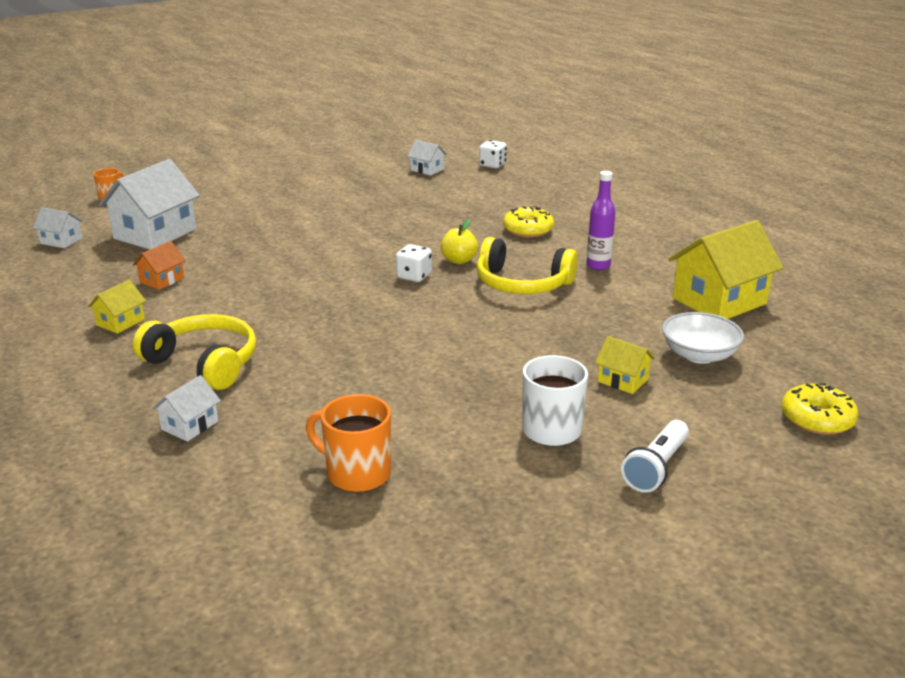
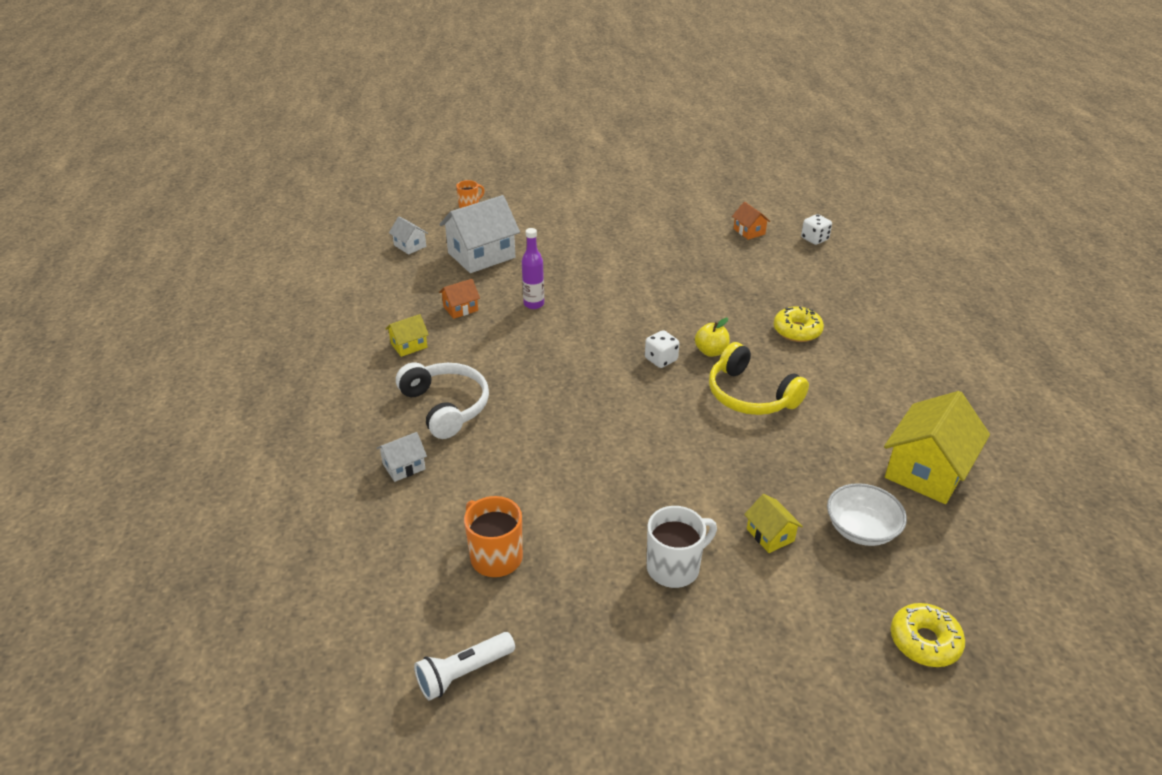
camera: 25 degrees right, 10 degrees up
(204, 363) = (446, 406): yellow headphones -> white headphones
(427, 170) = (749, 231): white house -> orange house
(598, 266) = (836, 393): purple bottle -> purple bottle (534, 304)
(656, 468) = (736, 640): white flashlight -> white flashlight (463, 673)
(719, 301) = (927, 471): yellow house -> yellow house turned 45 degrees counterclockwise

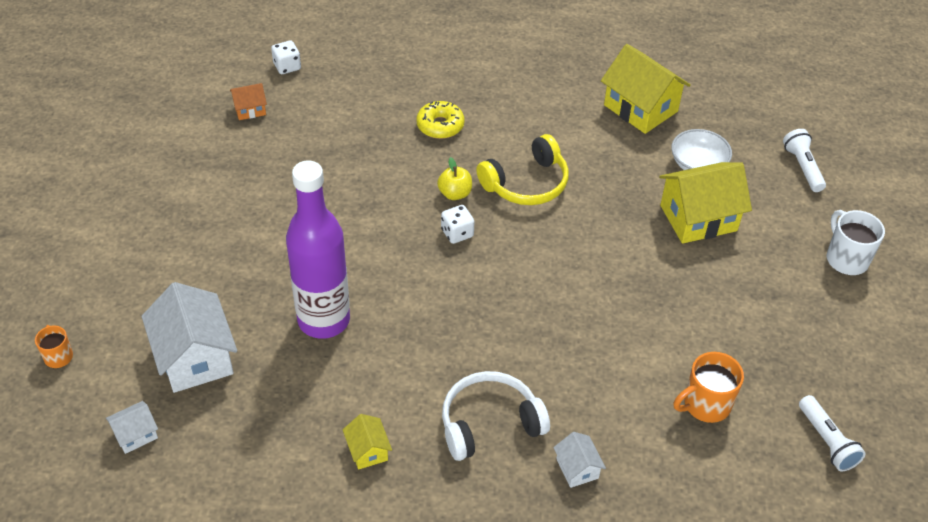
camera: 80 degrees left, 10 degrees up
(460, 308) = (308, 392): orange house -> none
(534, 304) = (324, 320): purple bottle -> purple bottle, size x2.14
(674, 567) = (727, 284): white mug -> white mug (846, 259)
(770, 535) = (698, 218): yellow house -> yellow house, size x2.06
(924, 641) = (802, 167): yellow donut -> white flashlight

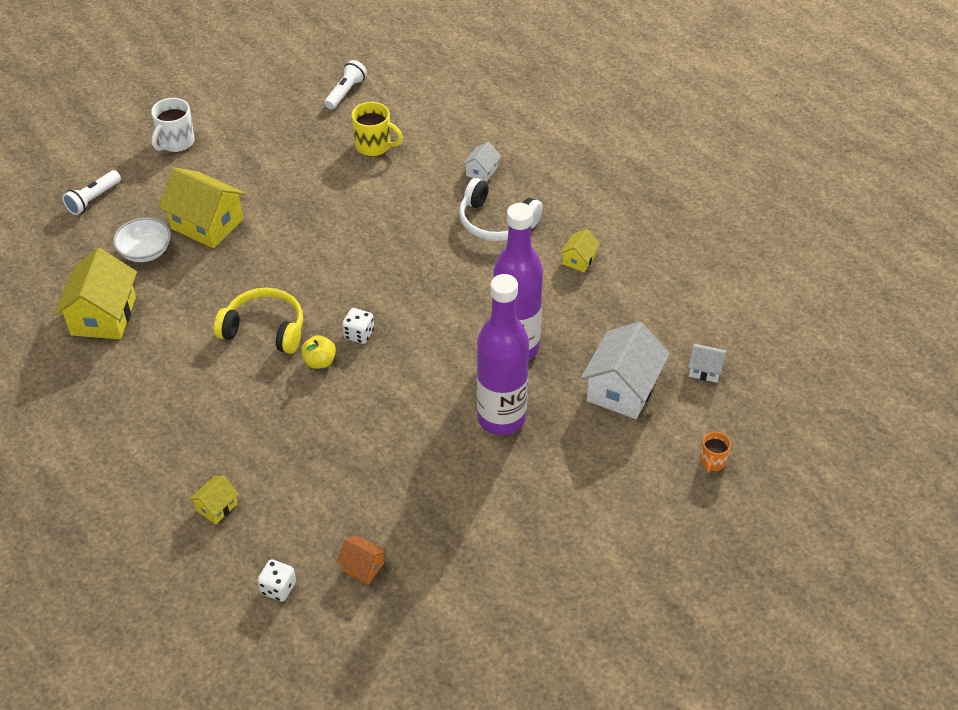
camera: 130 degrees left, 0 degrees up
(269, 259) = (501, 418): none -> purple bottle
(385, 73) = (216, 507): none -> yellow house
(440, 126) = (249, 422): yellow donut -> none
(705, 405) = (374, 146): orange mug -> yellow mug

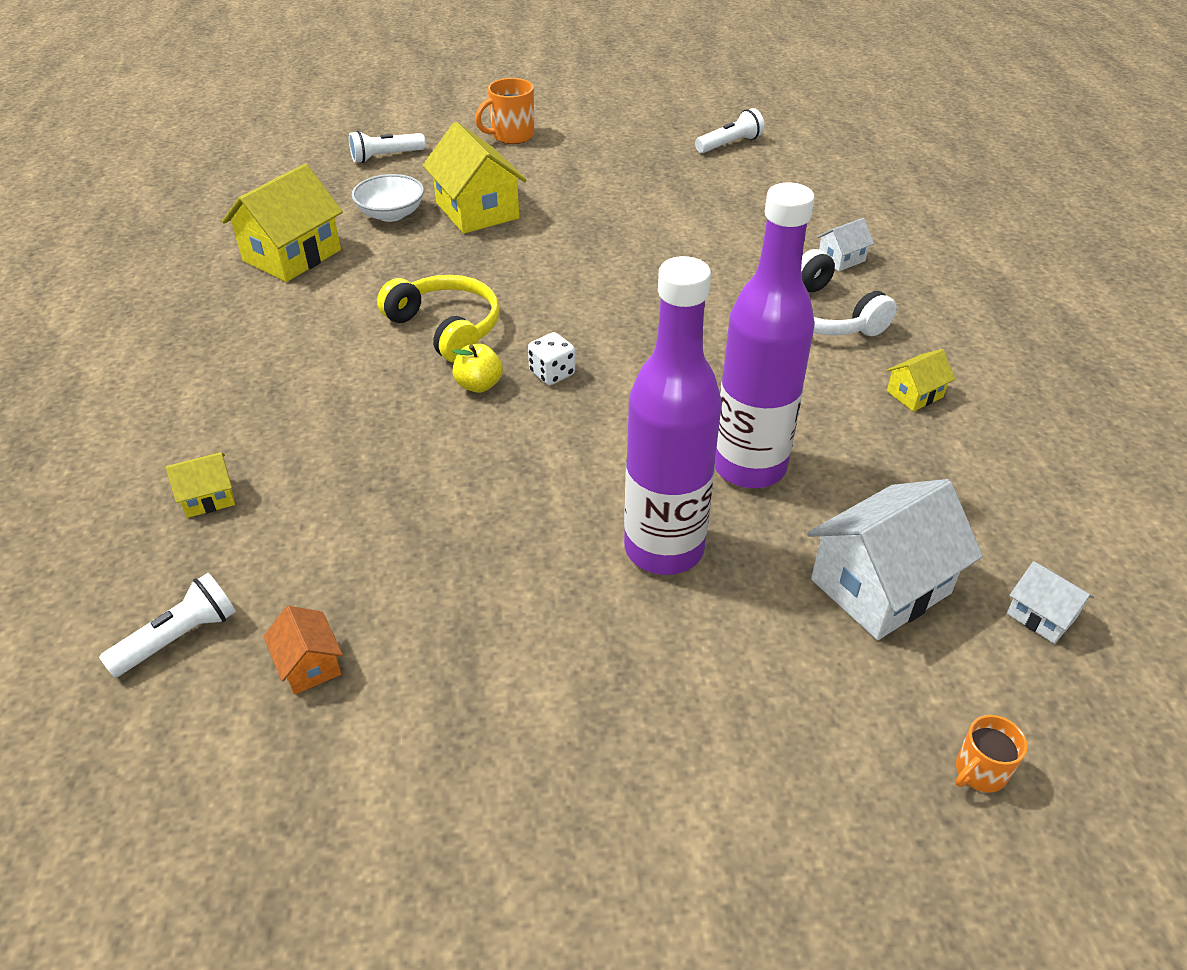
camera: 30 degrees right, 5 degrees down
(176, 142) = (511, 136): white mug -> orange mug
(278, 588) = (179, 638): white dice -> white flashlight
(374, 146) = (724, 198): yellow mug -> none

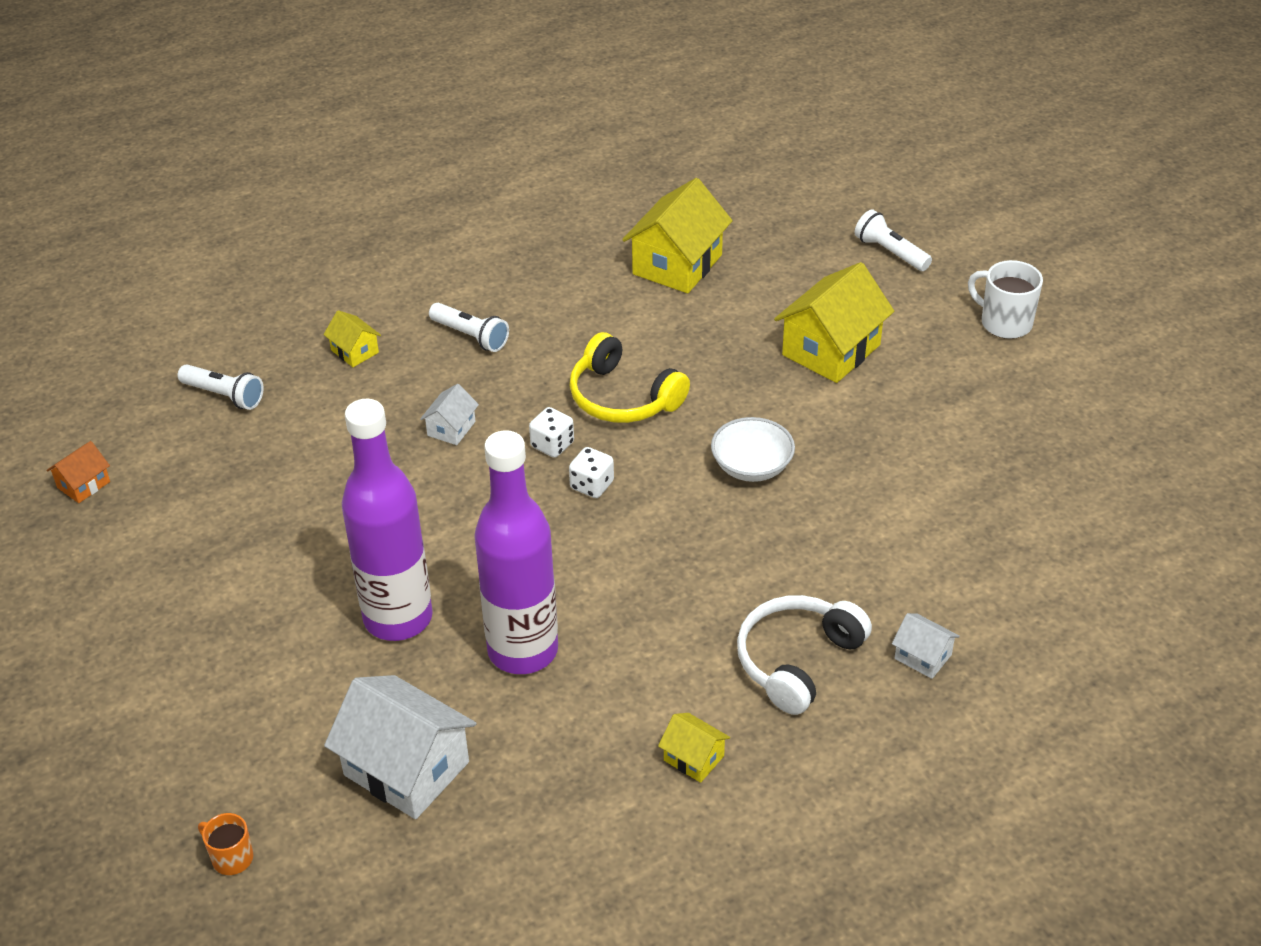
camera: 70 degrees right, 0 degrees up
(292, 255) = (677, 264): yellow house -> yellow house turned 75 degrees counterclockwise
(309, 665) = (221, 464): orange house -> orange house (83, 484)
(391, 214) = (785, 296): white bowl -> white bowl (751, 466)
(446, 328) = (622, 397): yellow headphones -> yellow headphones turned 105 degrees clockwise
(479, 385) = (552, 445): yellow apple -> white dice
(511, 136) = (1004, 323): orange mug -> white mug
(730, 144) = (1129, 504): white flashlight -> white flashlight (470, 336)
(1041, 615) = (411, 889): white house -> white house (451, 428)

